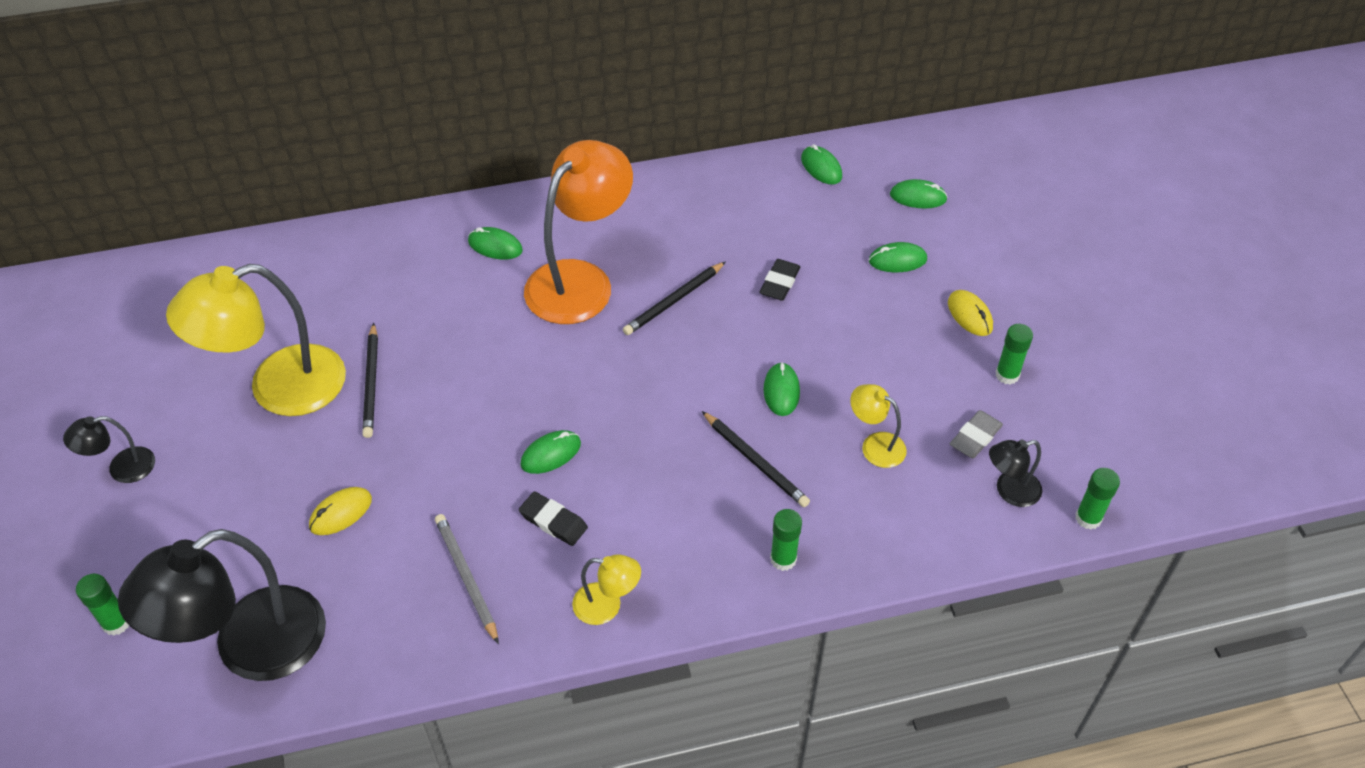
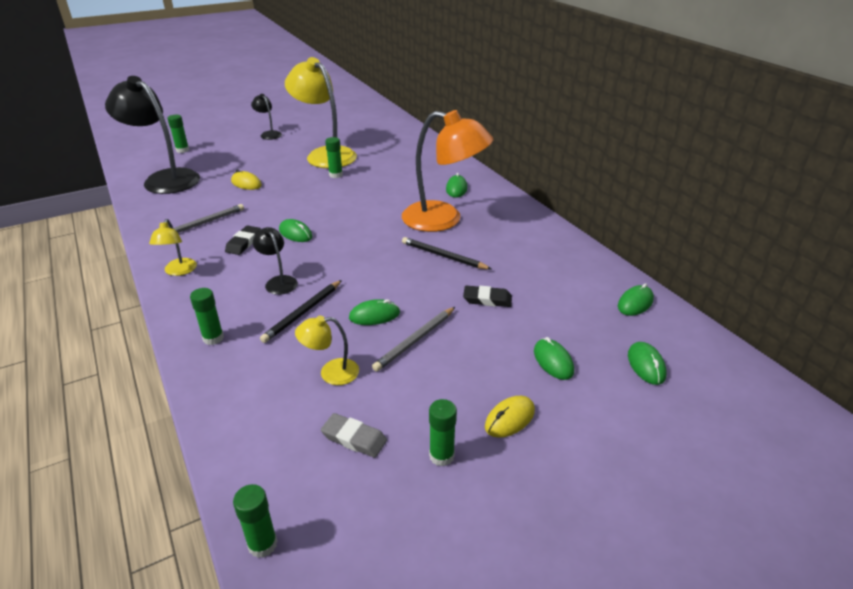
camera: 75 degrees right, 15 degrees down
(372, 383) = (336, 175): black pencil -> green glue stick
(837, 362) = (415, 340): none -> grey pencil
(875, 445) = (331, 373): yellow lamp -> yellow lamp turned 120 degrees counterclockwise
(1009, 491) = (292, 471): black lamp -> black lamp (278, 281)

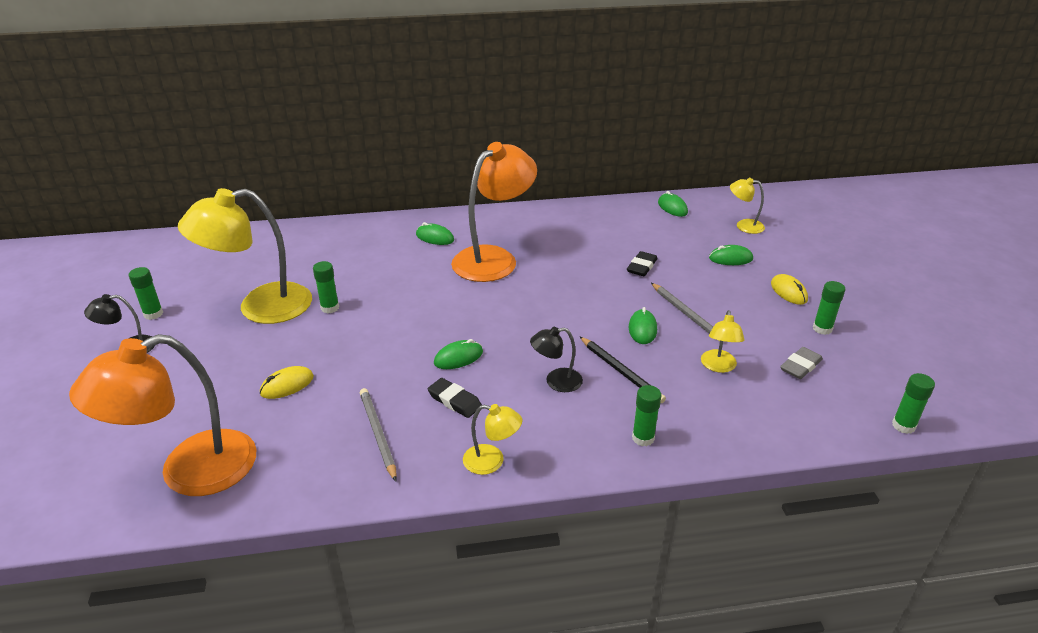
camera: 70 degrees left, 0 degrees up
(164, 179) = (190, 471): black lamp -> orange lamp
(182, 150) = (88, 447): green glue stick -> green glue stick (153, 314)
(443, 256) = (562, 273): black pencil -> none
(646, 365) = (744, 225): green mouse -> yellow lamp

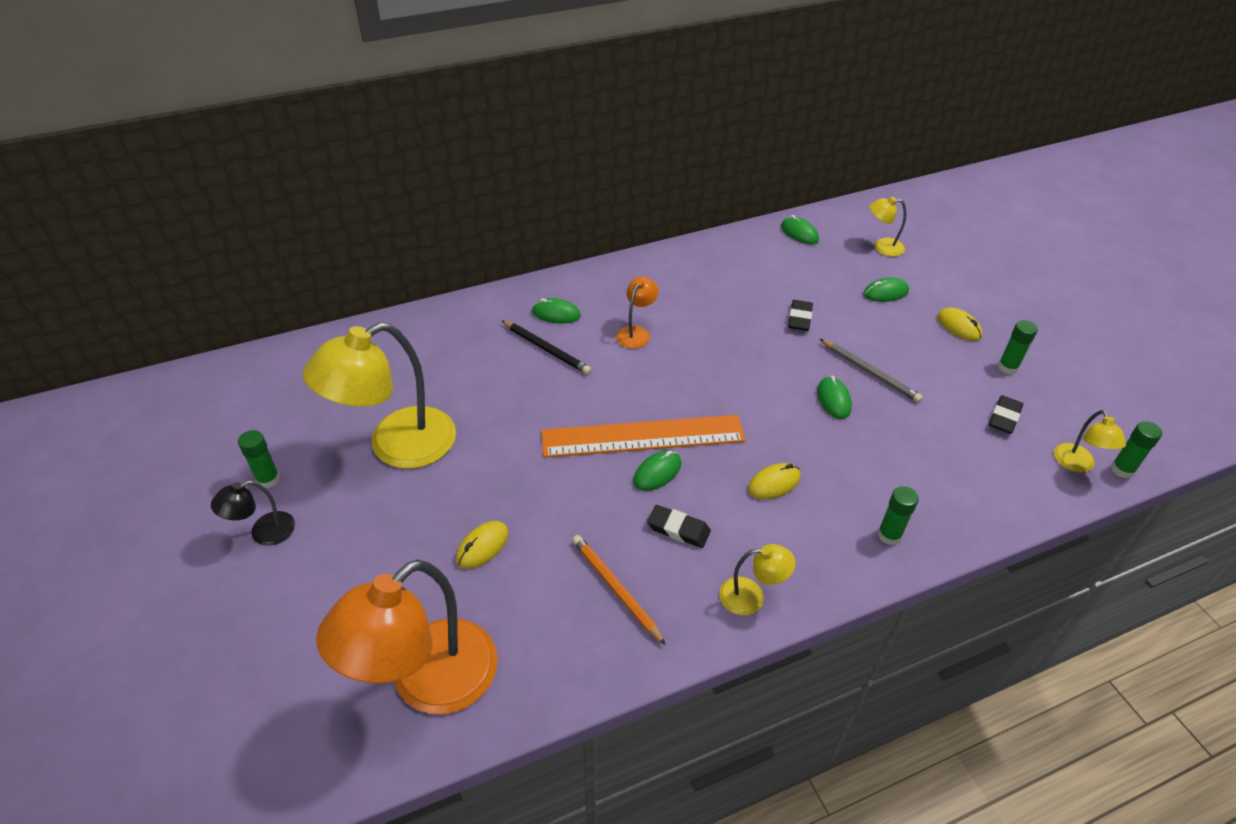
camera: 15 degrees left, 10 degrees up
(330, 308) = (480, 432): green glue stick -> none
(378, 434) = (615, 589): grey pencil -> orange pencil
(460, 330) = (643, 436): none -> orange ruler
(494, 258) = (636, 332): orange lamp -> orange lamp, size x0.46
(556, 381) = (774, 483): black lamp -> yellow mouse
(621, 371) = (834, 457): black pencil -> black pencil (546, 349)
(718, 366) = (927, 433): yellow lamp -> yellow lamp (1077, 465)
(800, 366) = (1004, 417): grey eraser -> black eraser

